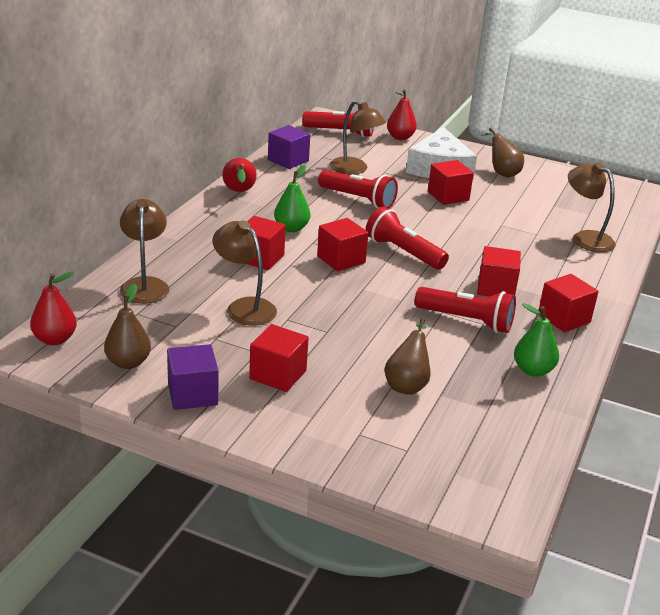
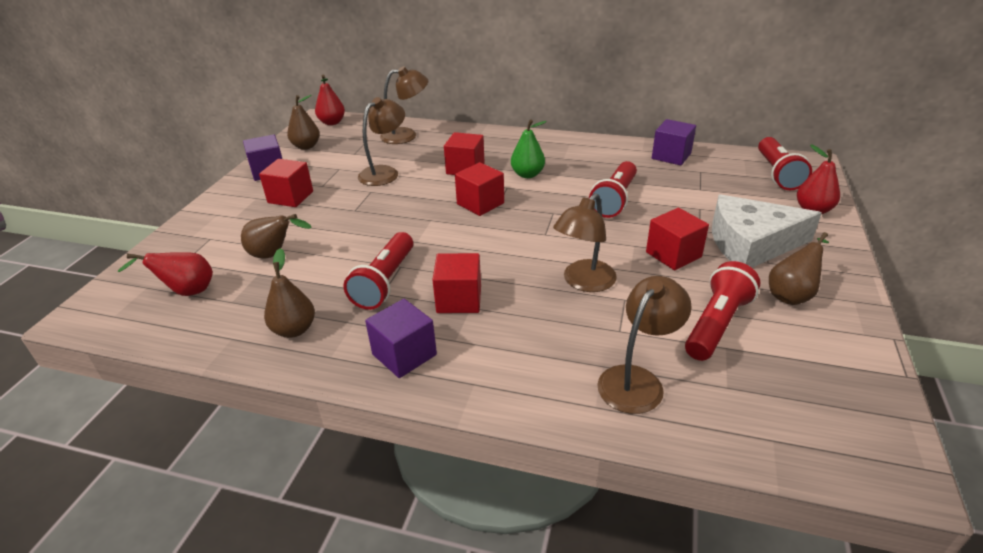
camera: 85 degrees right, 5 degrees up
(239, 192) = (581, 144): red pear -> red pear (186, 292)
(354, 169) = (686, 191): brown lamp -> brown lamp (584, 282)
(403, 252) = (512, 235): red flashlight -> red flashlight (716, 324)
(533, 370) = (294, 330): green pear -> brown pear
(564, 318) = (404, 354): red cube -> purple cube

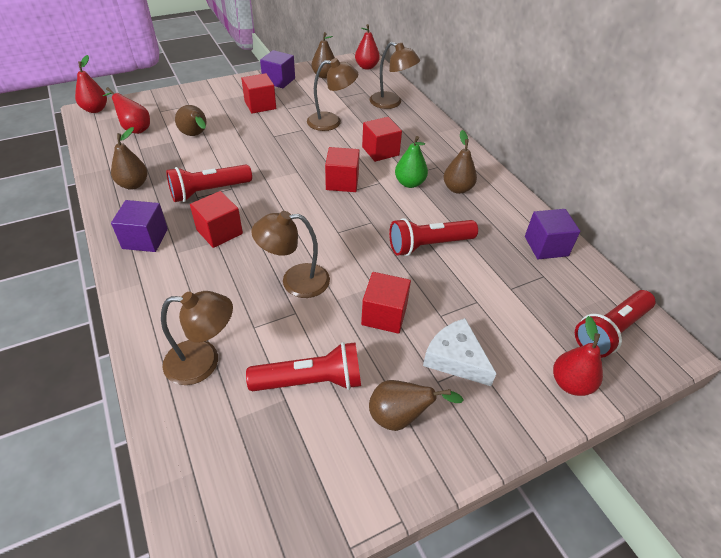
camera: 45 degrees right, 10 degrees up
(88, 308) = (95, 109): none -> red pear
(563, 158) = (457, 189): none -> brown pear
(751, 243) = (455, 358): white cheese -> white cheese, size x0.66

